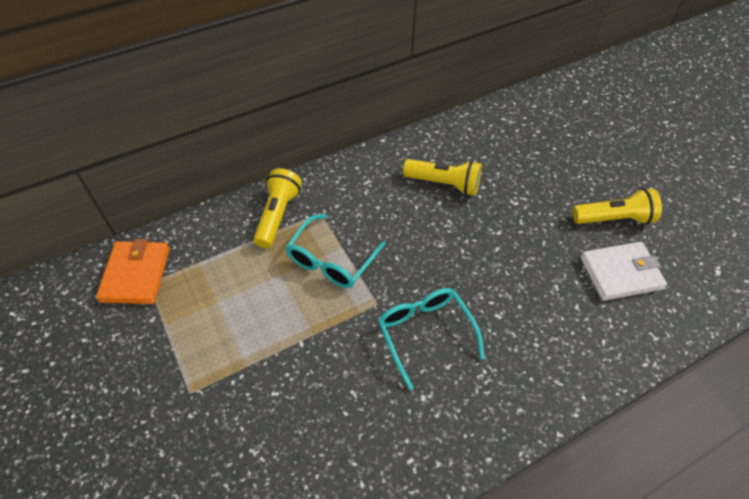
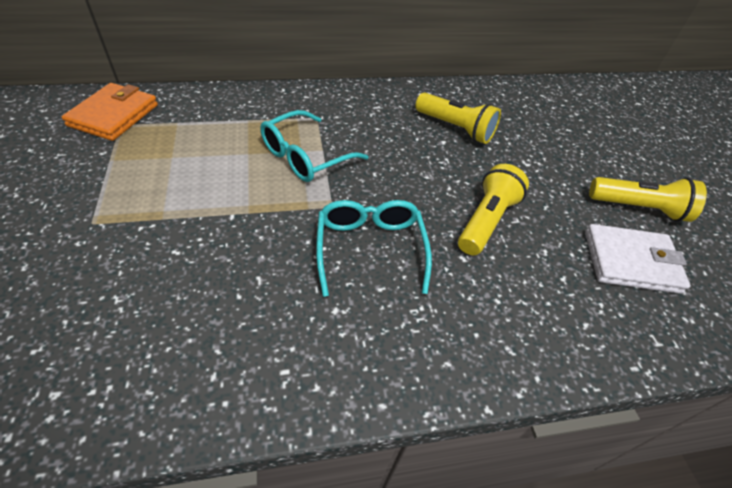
camera: 15 degrees right, 5 degrees down
(278, 215) = (274, 108): yellow flashlight -> yellow flashlight (486, 221)

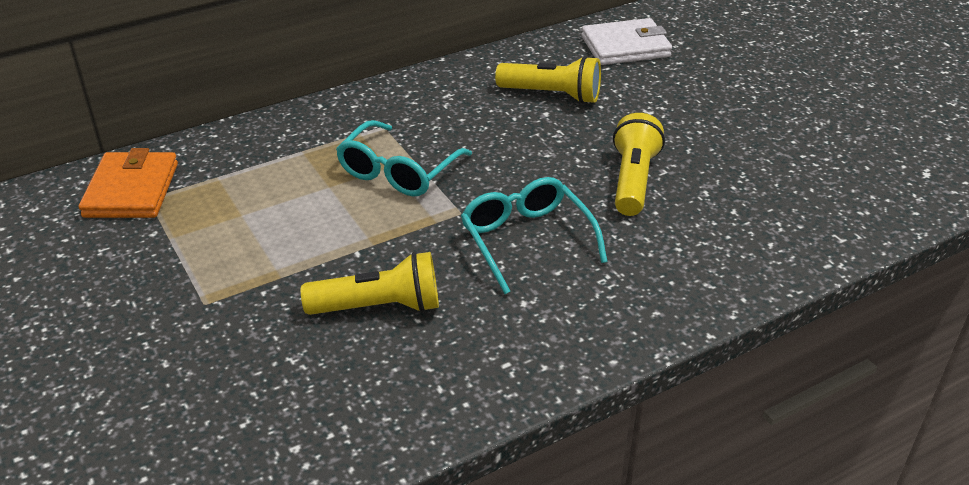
camera: 15 degrees left, 10 degrees down
(631, 261) = (793, 177): white wallet -> white wallet (625, 46)
(638, 208) = (783, 125): yellow flashlight -> yellow flashlight (379, 307)

